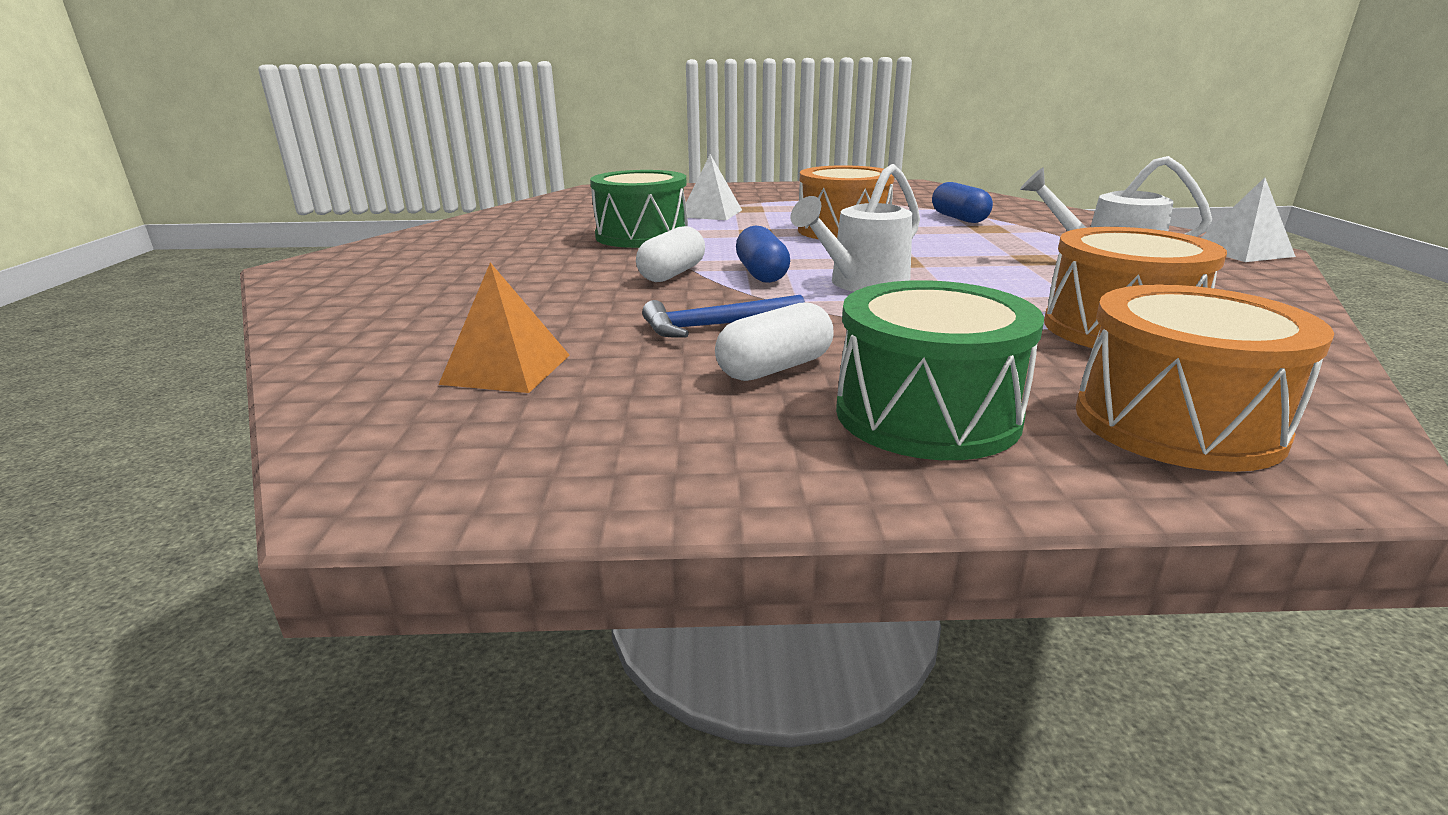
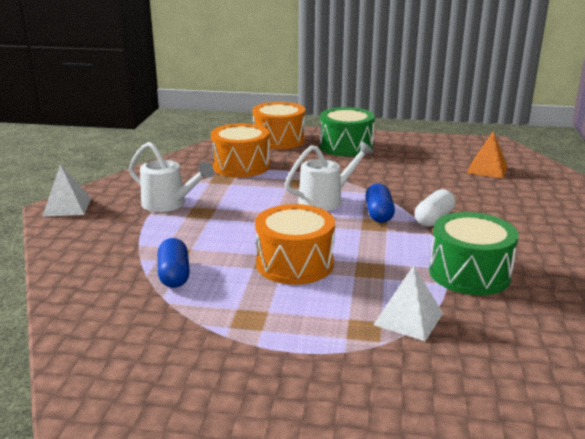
camera: 170 degrees left, 0 degrees up
(715, 326) = (408, 180): blue hammer -> none
(775, 368) = (387, 162): white capsule -> none

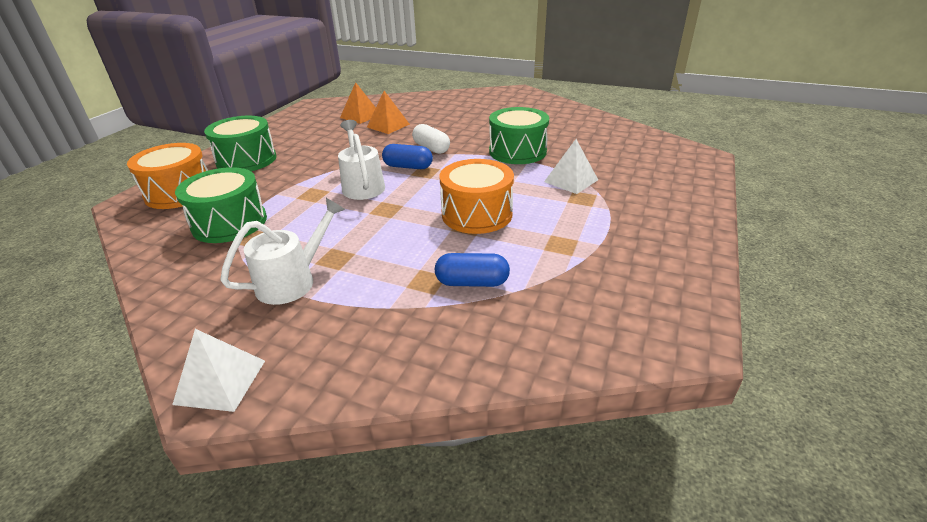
camera: 75 degrees left, 10 degrees up
(241, 166) = (229, 223): orange drum -> green drum
(475, 187) = (388, 125): none -> orange pyramid

